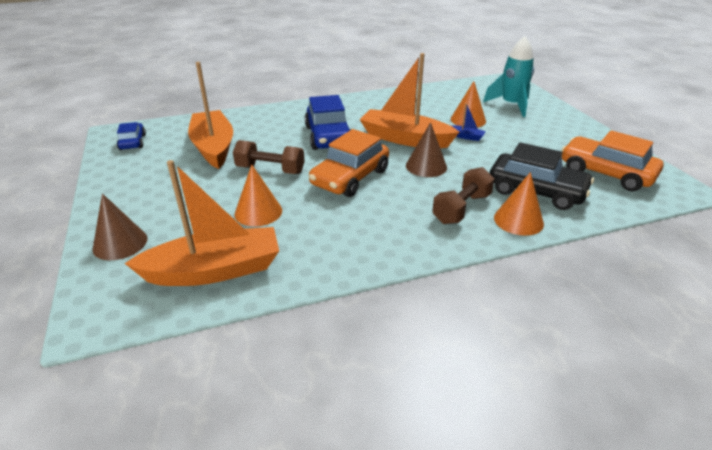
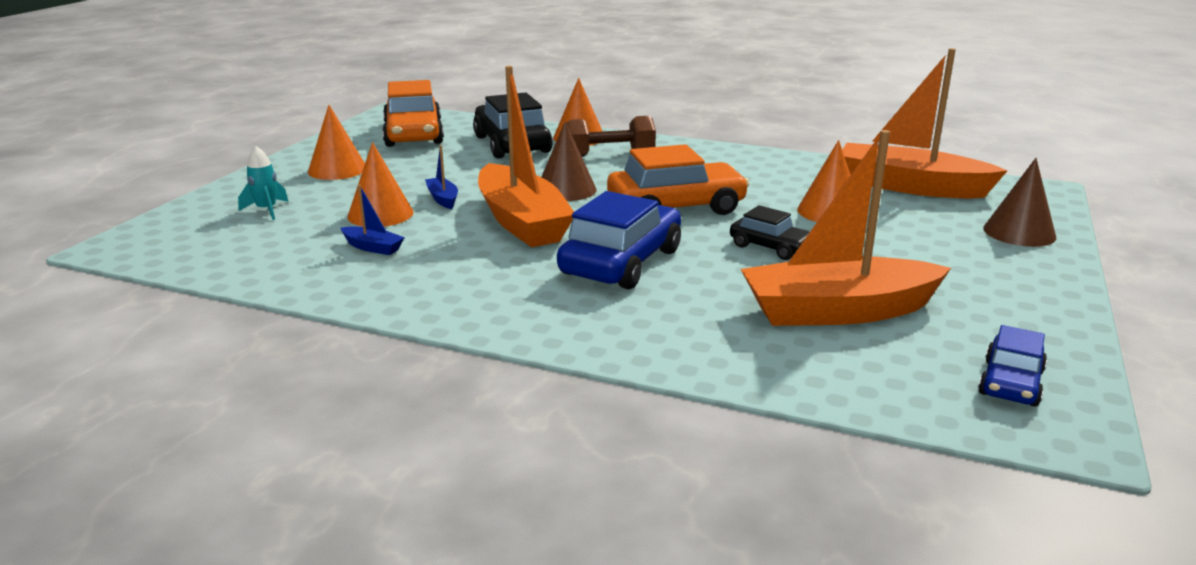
camera: 140 degrees left, 10 degrees down
(213, 147) = (837, 311): orange boat -> orange boat turned 60 degrees clockwise
(270, 170) = (771, 247): brown dumbbell -> black car
(432, 108) = (373, 247): none -> blue boat
(511, 105) = (267, 210): turquoise rocket -> turquoise rocket, size x0.51
(554, 132) = (337, 169): none -> orange cone

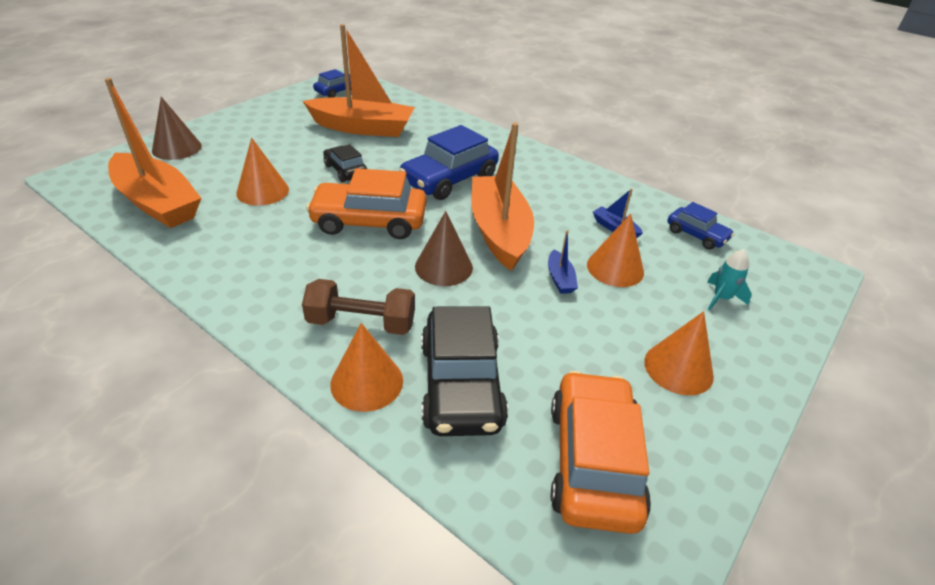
camera: 165 degrees left, 15 degrees up
(257, 258) = (696, 235): none -> blue car

